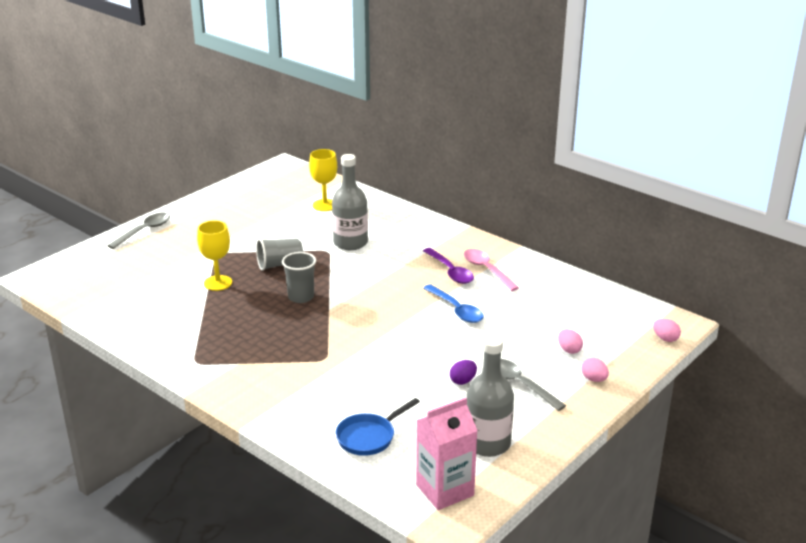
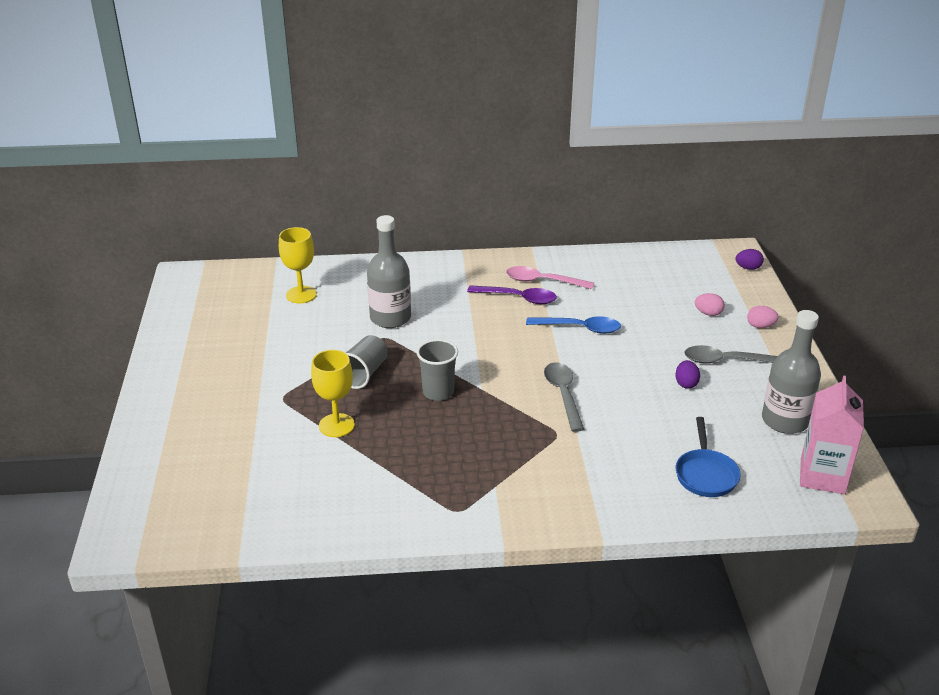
camera: 45 degrees left, 5 degrees up
(144, 231) = (156, 419): grey spoon -> grey spoon (563, 395)
(665, 339) = (748, 268): pink egg -> purple egg

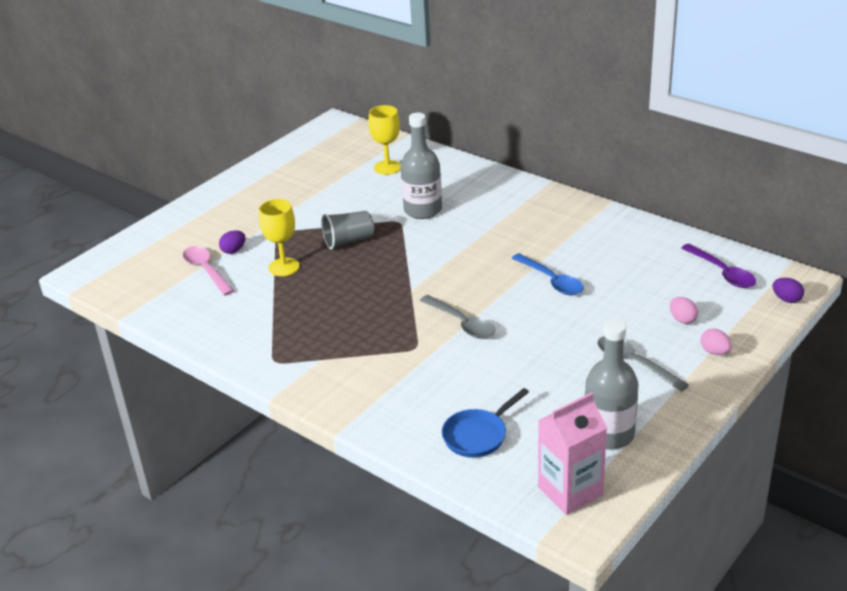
camera: 45 degrees right, 0 degrees up
(438, 392) = (378, 277): grey cup -> none
(518, 298) = (538, 236): purple spoon -> purple spoon (722, 272)
(543, 281) = (578, 232): pink spoon -> pink spoon (206, 270)
(563, 395) = (462, 323): grey spoon -> grey spoon turned 105 degrees clockwise
(686, 383) = (571, 363): purple egg -> purple egg (233, 250)

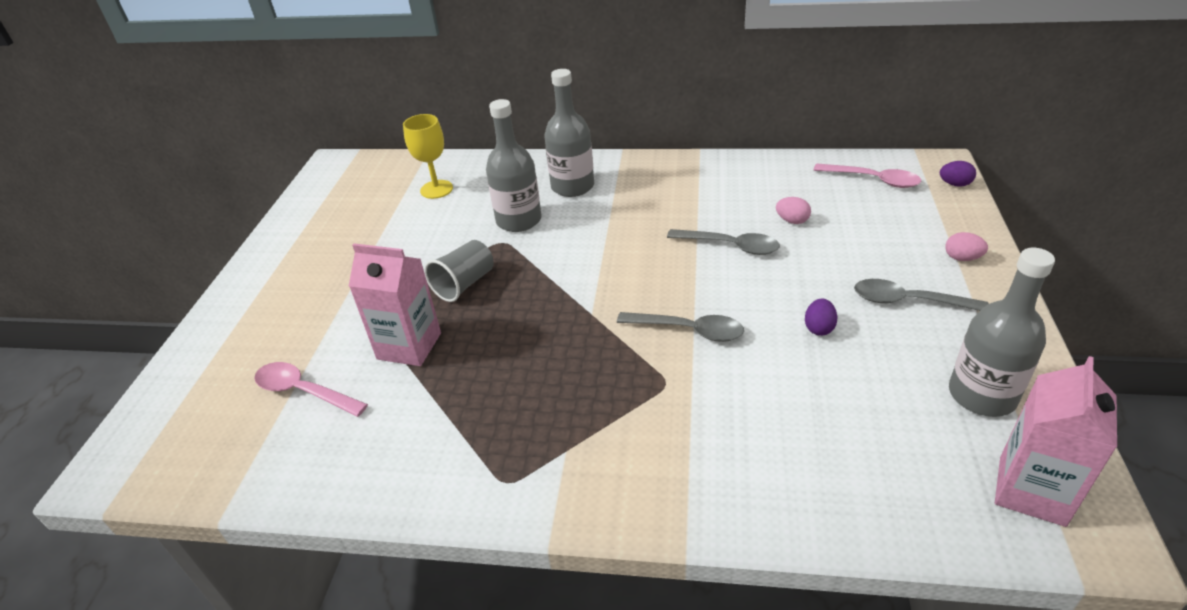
camera: 30 degrees left, 5 degrees up
(233, 250) = (323, 350): purple egg -> purple egg (819, 328)
(284, 267) = (409, 346): yellow goblet -> pink carton
(478, 435) = (854, 467): blue pan -> none
(484, 198) = (572, 186): none -> grey bottle
(551, 281) = (730, 246): blue spoon -> grey spoon
(682, 319) = (895, 237): pink egg -> pink egg (792, 221)
(722, 272) = (872, 180): purple spoon -> pink spoon

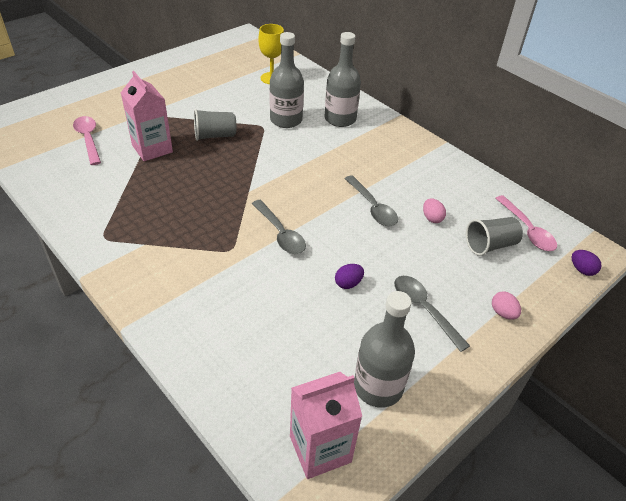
camera: 35 degrees right, 5 degrees up
(868, 211) = (490, 245): none -> grey cup

